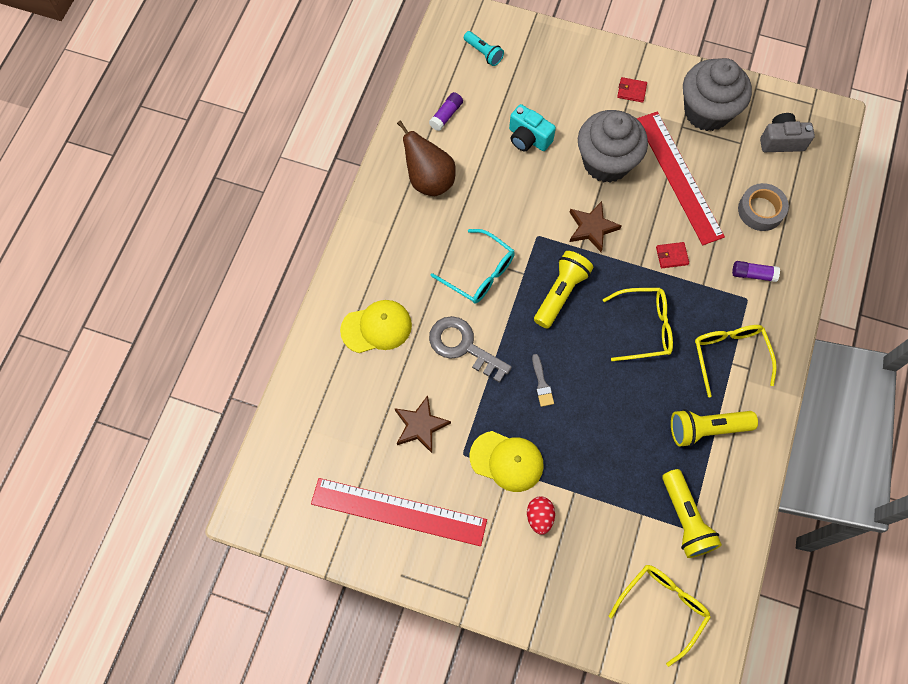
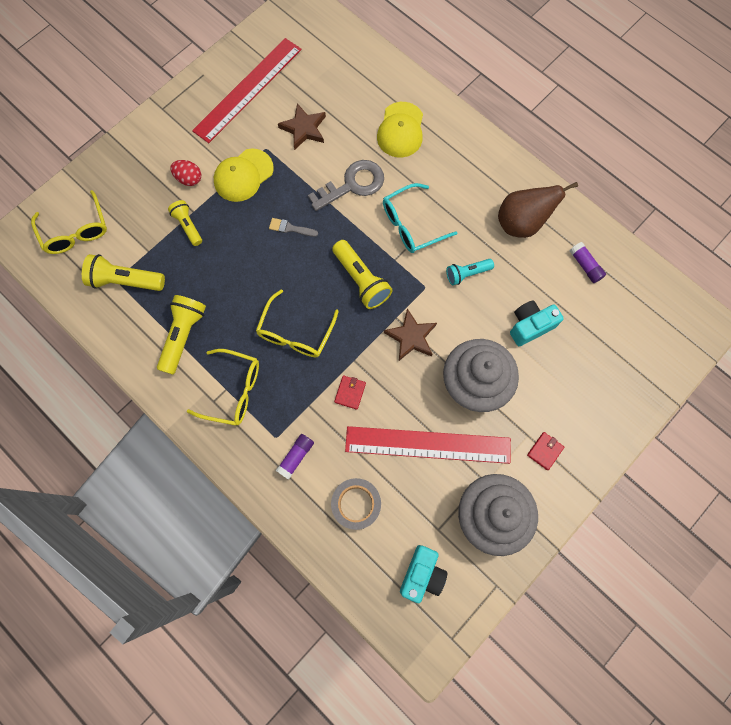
camera: 115 degrees right, 5 degrees up
(483, 53) = (645, 330): turquoise flashlight -> turquoise flashlight (467, 274)
(593, 488) = (188, 226): none -> yellow flashlight
(781, 141) = (422, 574): grey camera -> turquoise camera

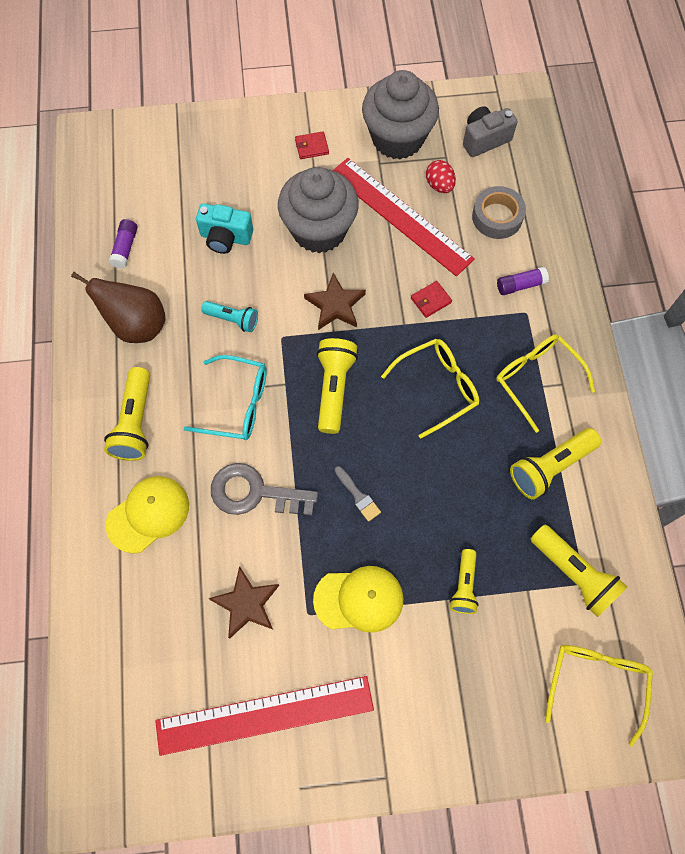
camera: 140 degrees left, 5 degrees down
(189, 179) = (422, 645): red egg -> red egg (439, 185)
(422, 574) = (484, 139): turquoise camera -> grey camera
(459, 169) = (135, 422): none -> yellow flashlight

